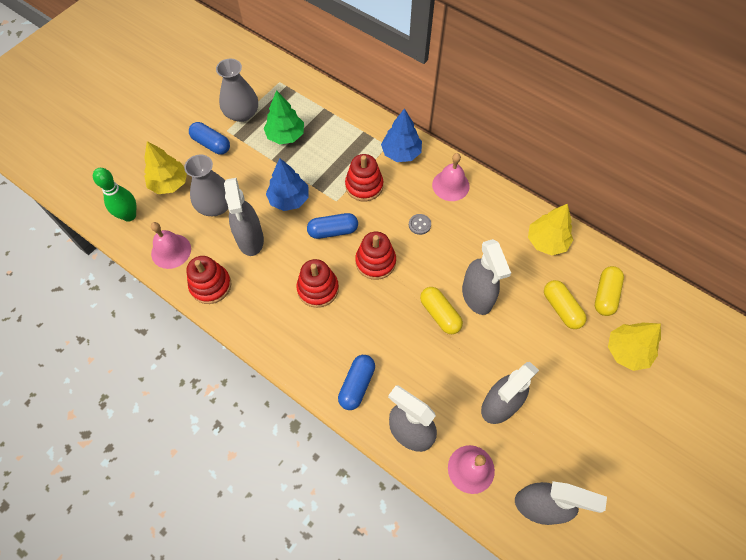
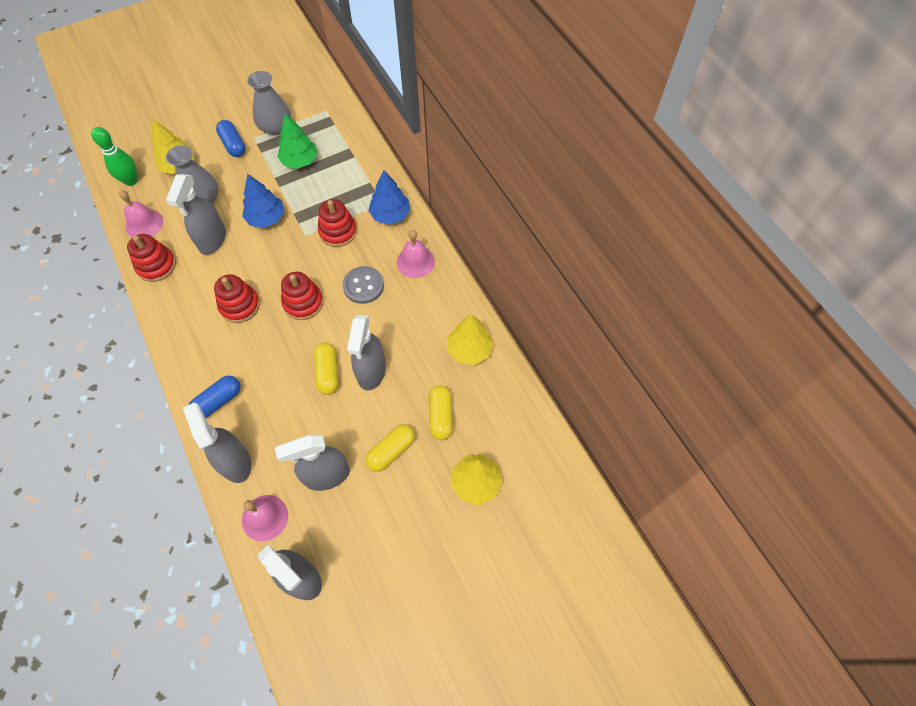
camera: 25 degrees right, 0 degrees up
(333, 231) = (285, 261): blue capsule -> none
(419, 225) = (363, 286): grey button -> grey button, size x1.80
(605, 295) = (491, 422): yellow capsule -> yellow capsule (391, 451)

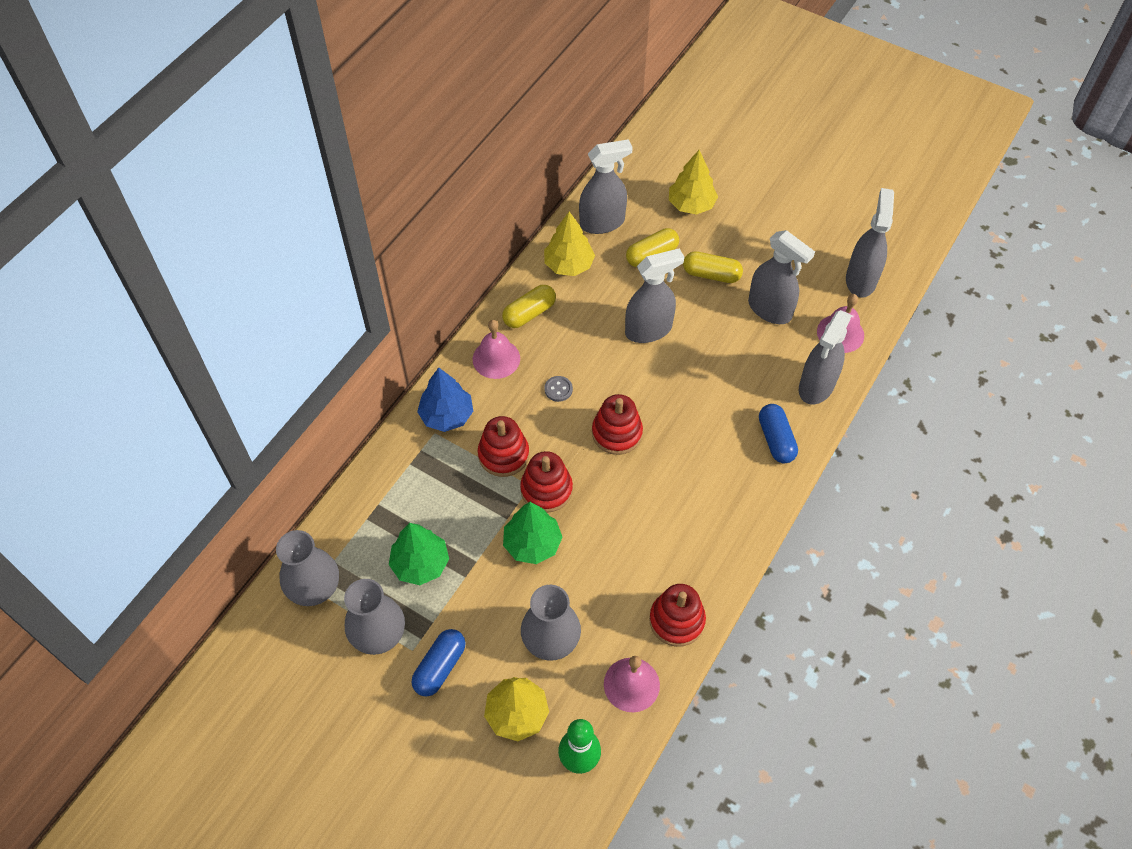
camera: 120 degrees left, 5 degrees down
(212, 240) = (601, 583): grey spray bottle -> grey spray bottle (602, 222)
(218, 401) = (776, 440): blue capsule -> blue capsule turned 60 degrees clockwise
(240, 305) = (663, 492): red stacking toy -> red stacking toy (546, 489)
(266, 218) = (532, 543): blue tree -> green tree
(326, 111) = (314, 586): none -> grey vase
(328, 373) = (676, 364): yellow capsule -> yellow capsule (529, 313)
(363, 286) = (558, 389): grey button -> grey button, size x0.56

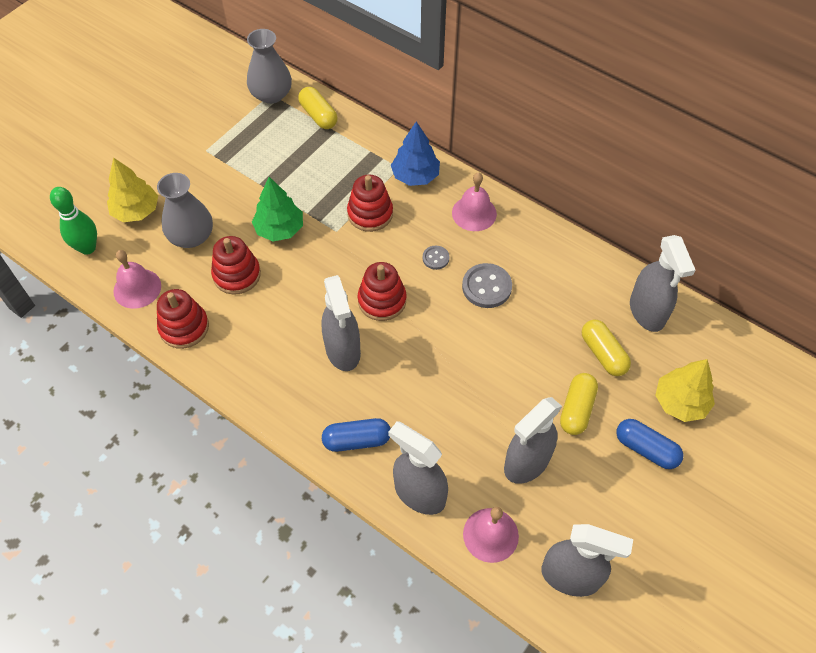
camera: 95 degrees right, 0 degrees up
(378, 633) = (224, 130): grey vase -> none
(420, 564) = (277, 156): green tree -> none
(440, 667) = (187, 166): blue capsule -> blue capsule (646, 449)
(529, 313) = (526, 241): yellow capsule -> yellow capsule (318, 115)
(546, 489) = (330, 242): red stacking toy -> red stacking toy (237, 275)
(569, 265) = (587, 277): yellow tree -> none
(589, 344) = (486, 287): none -> grey button
(648, 330) = (502, 340): grey spray bottle -> grey spray bottle (343, 350)

